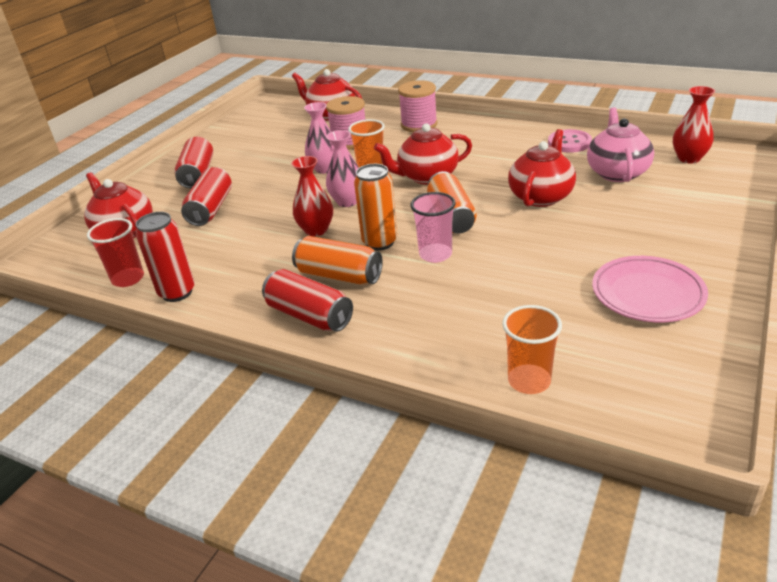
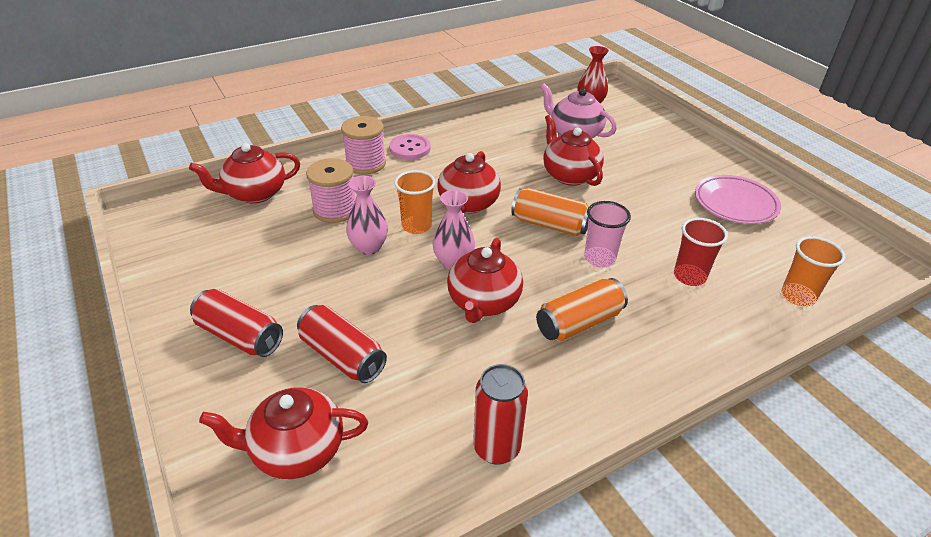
camera: 60 degrees left, 5 degrees up
(128, 279) = (420, 483): red cup -> red cup (689, 276)
(309, 315) = (627, 367): red can -> none
(316, 230) = (483, 302): red vase -> red teapot
(379, 242) = (548, 277): orange can -> none
(569, 143) = (506, 126): pink button -> pink button (410, 148)

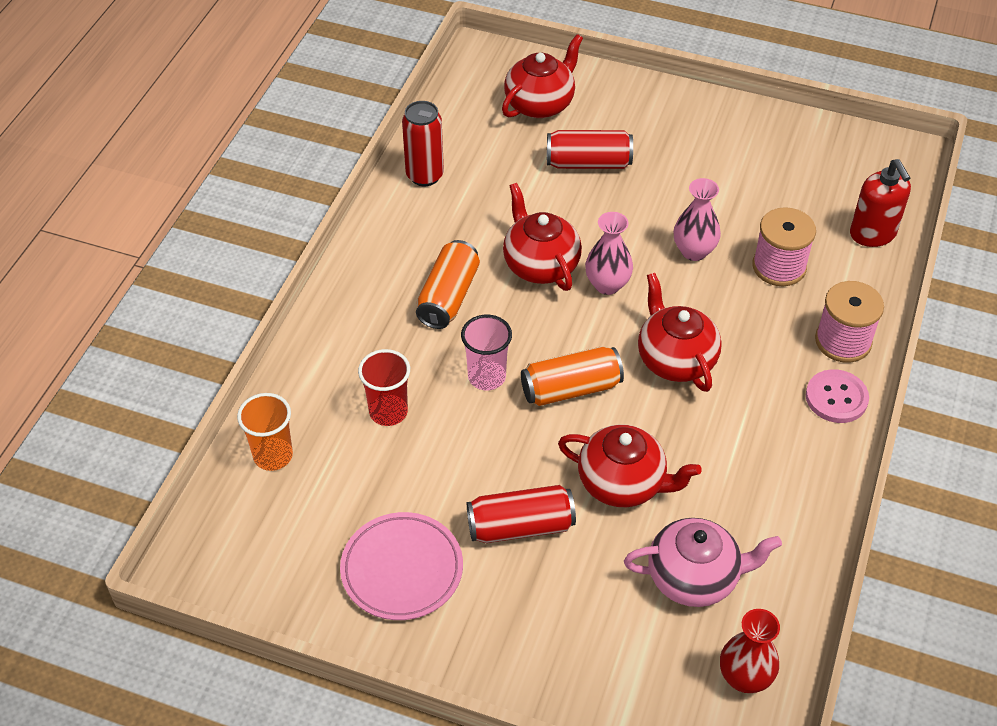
camera: 140 degrees right, 10 degrees up
(240, 336) = (674, 131): red can -> red can (520, 526)
(254, 193) = (873, 234): red teapot -> red soap dispenser
(416, 226) = (686, 300): orange cup -> none

